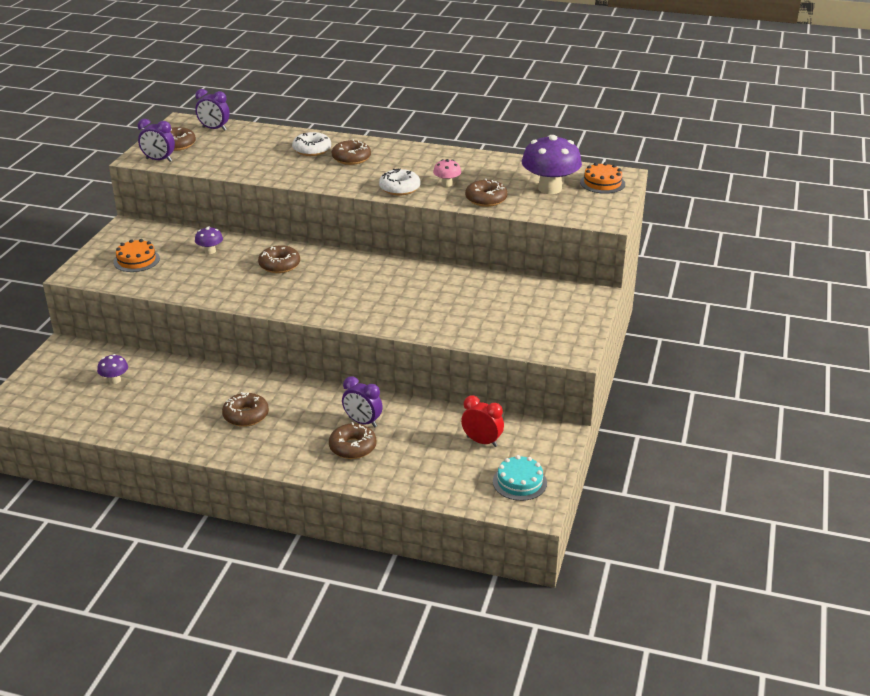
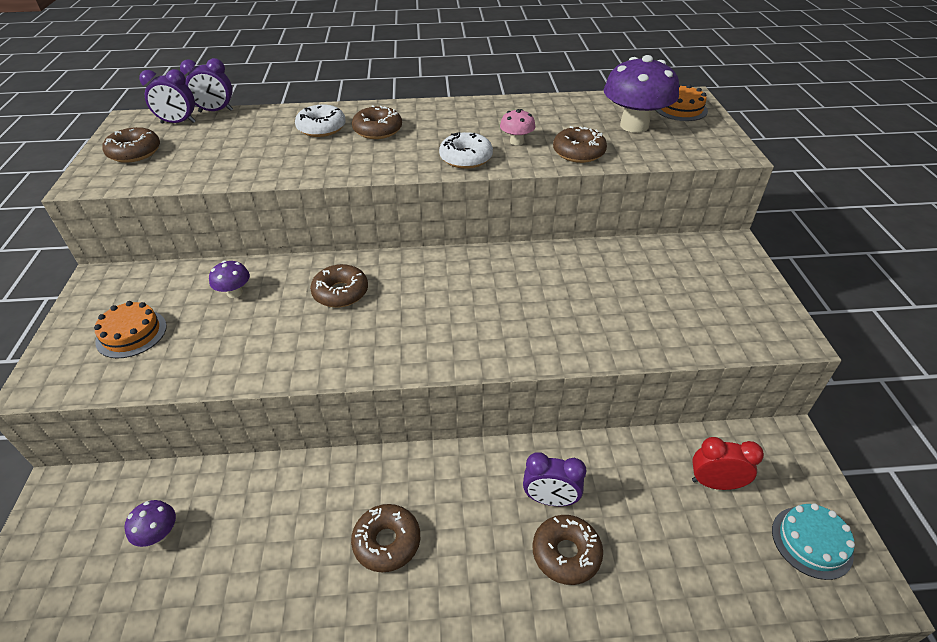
camera: 20 degrees left, 10 degrees up
(159, 160) = (117, 179): purple clock -> purple clock (216, 111)

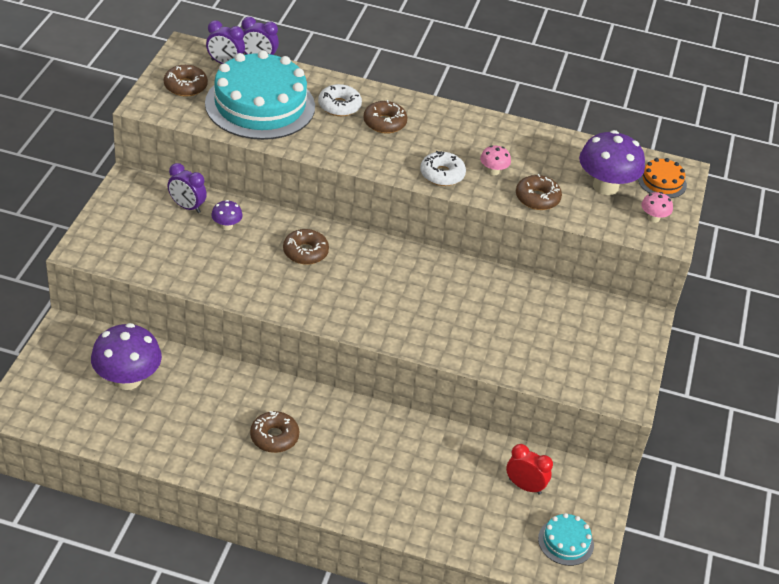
camera: 15 degrees right, 0 degrees up
(131, 334) = (146, 234): orange cake -> none
(159, 534) = (127, 379): purple mushroom -> purple mushroom, size x2.11
(230, 148) = (260, 105): none -> turquoise cake
(550, 499) = (398, 453): purple clock -> purple clock (187, 207)
(566, 553) = (390, 486): brown donut -> none
(702, 138) = (653, 218): none -> pink mushroom

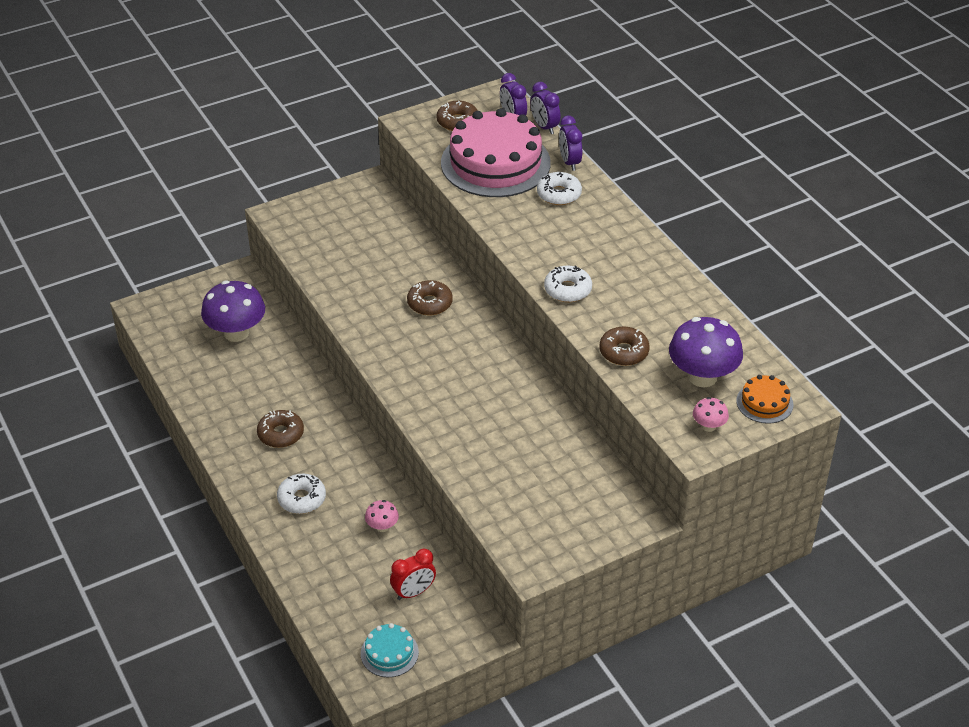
camera: 50 degrees right, 0 degrees up
(187, 207) = (387, 223): purple clock -> purple clock (569, 162)
(226, 226) = (397, 252): purple mushroom -> none
(260, 105) = (495, 163): turquoise cake -> pink cake
(357, 476) = (302, 499): none -> white donut
(384, 123) = (578, 226): brown donut -> none
(493, 171) = (616, 310): pink mushroom -> pink mushroom (382, 527)
(524, 486) = (413, 592): red clock -> red clock turned 75 degrees clockwise

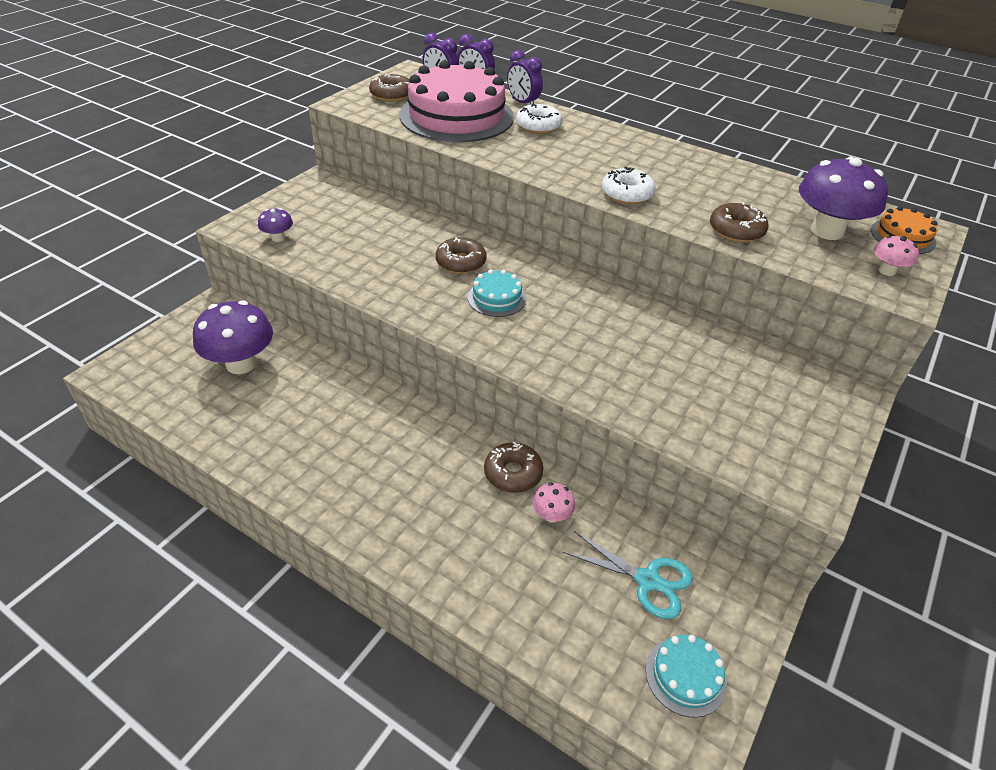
camera: 30 degrees left, 0 degrees up
(281, 434) = (362, 453): brown donut -> brown donut (513, 473)
(302, 235) = (278, 238): none -> purple mushroom
(302, 499) = (437, 519): white donut -> none
(413, 592) = (647, 580): red clock -> turquoise scissors
(433, 345) = (497, 298): none -> turquoise cake

